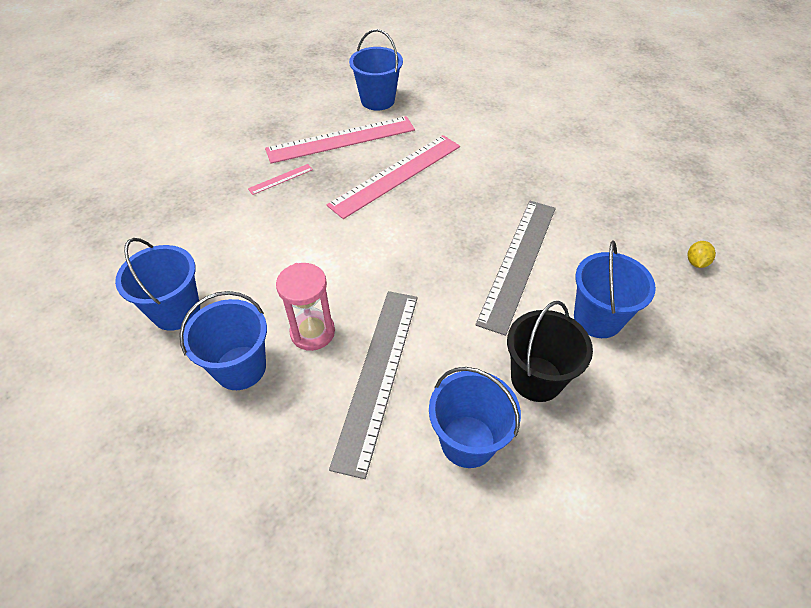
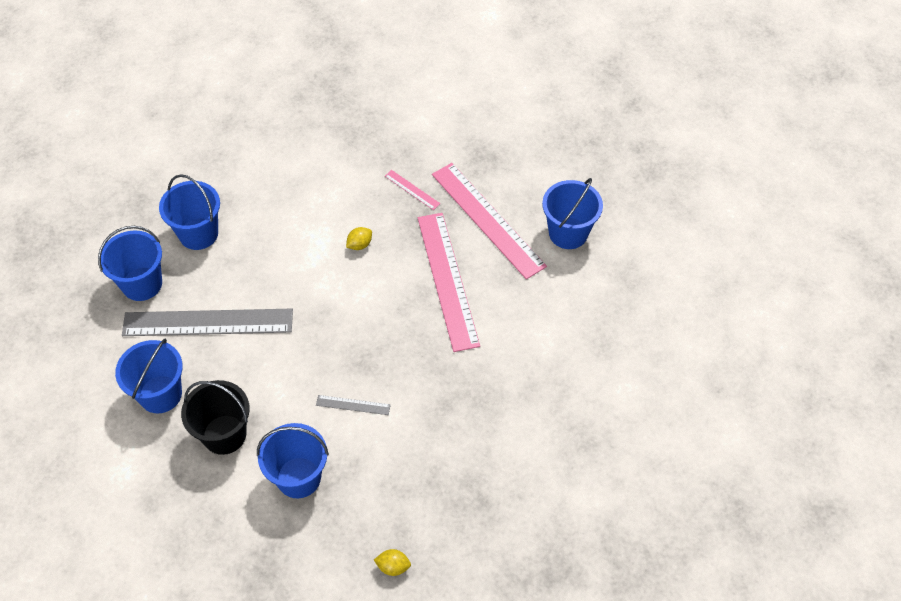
camera: 75 degrees right, 5 degrees up
(176, 311) = (242, 175): blue bucket -> blue bucket (142, 284)
(312, 332) = (240, 268): pink hourglass -> none
(328, 226) = (359, 245): none -> yellow lemon
(396, 175) = (447, 280): pink ruler -> pink ruler turned 45 degrees clockwise
(519, 262) = (353, 405): grey ruler -> grey ruler, size x0.42

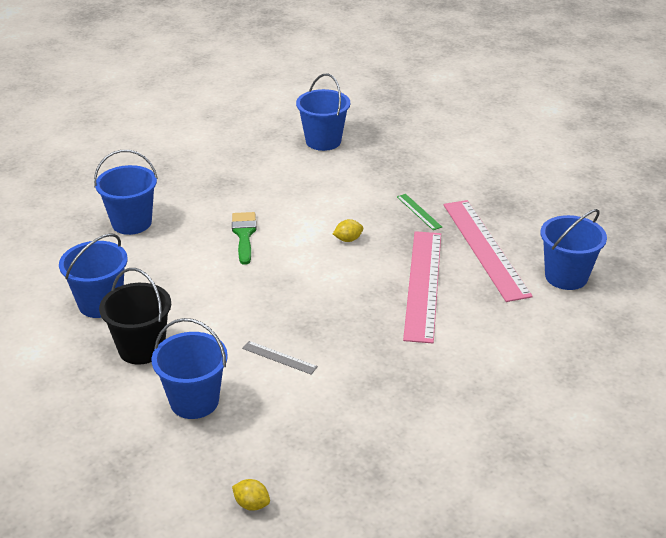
camera: 20 degrees right, 20 degrees down
(198, 234) = (202, 200): blue bucket -> blue bucket (323, 141)
(208, 322) = (174, 262): grey ruler -> none
(259, 267) = (244, 234): none -> green brush
(412, 189) = (419, 211): pink ruler -> green ruler

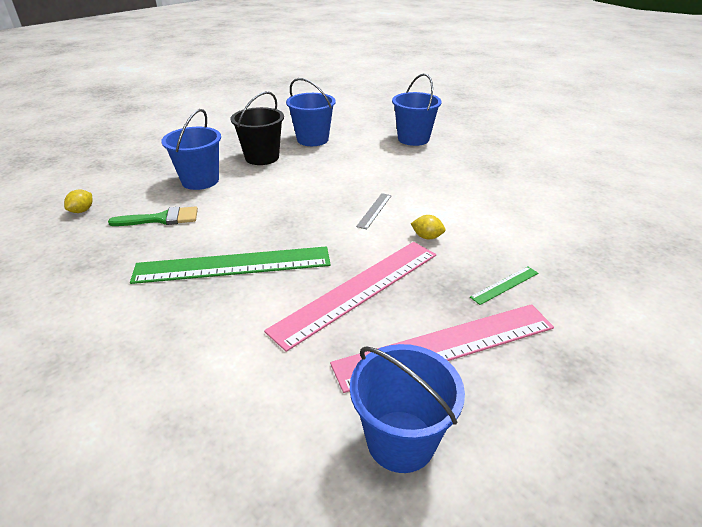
camera: 85 degrees right, 0 degrees up
(244, 234) = (414, 183): green brush -> green brush (161, 219)
(279, 357) = (244, 211): grey ruler -> grey ruler (374, 210)
(323, 141) = (609, 212): blue bucket -> none
(348, 239) = (427, 237): yellow lemon -> yellow lemon turned 45 degrees counterclockwise
(381, 359) = (233, 265): none -> green ruler
(422, 284) = (357, 290): pink ruler -> pink ruler turned 45 degrees counterclockwise

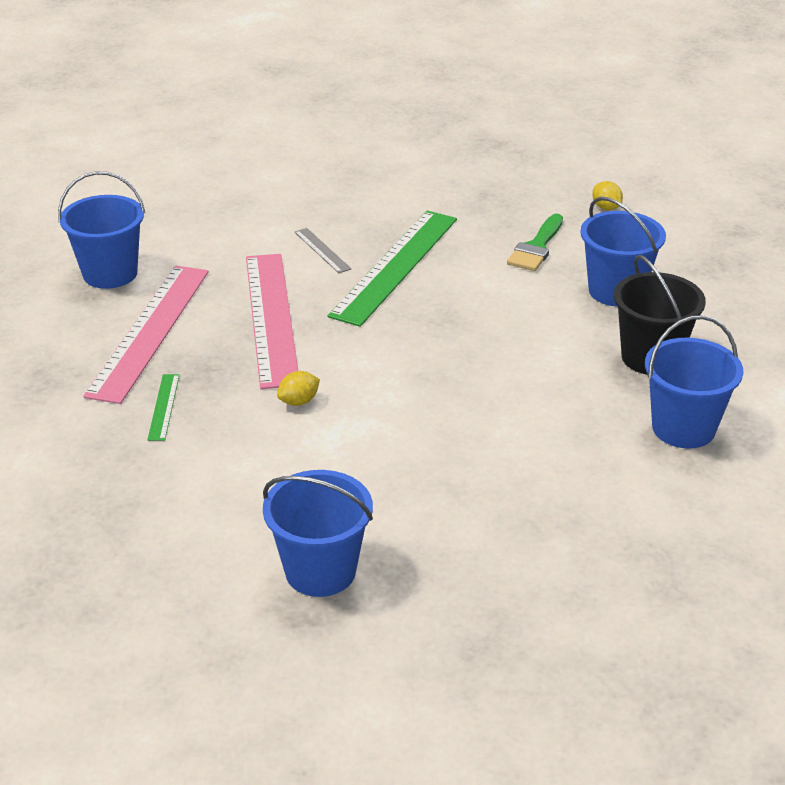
camera: 125 degrees right, 0 degrees up
(374, 210) = (398, 390): grey ruler -> grey ruler (322, 250)
(413, 139) = (589, 544): blue bucket -> blue bucket (320, 571)

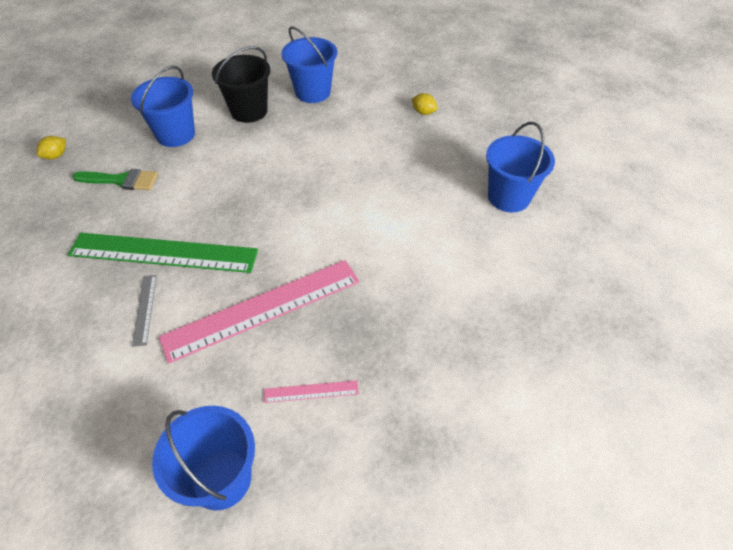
camera: 110 degrees left, 15 degrees up
(150, 331) = (311, 391): pink ruler -> pink ruler, size x0.42
(163, 407) = (407, 335): green ruler -> none
(299, 401) = (363, 255): yellow lemon -> yellow lemon (423, 112)
(322, 250) = (144, 309): grey ruler -> grey ruler turned 45 degrees counterclockwise

